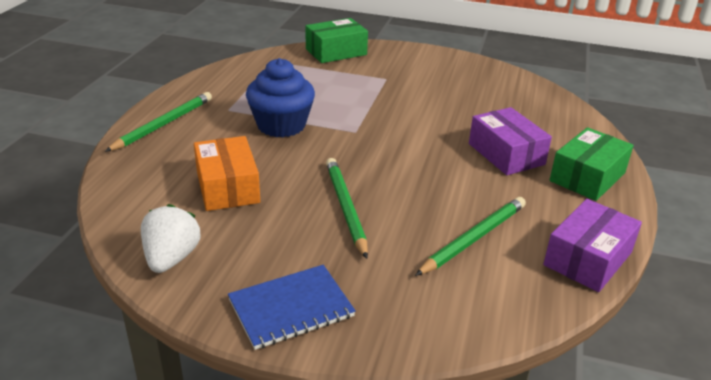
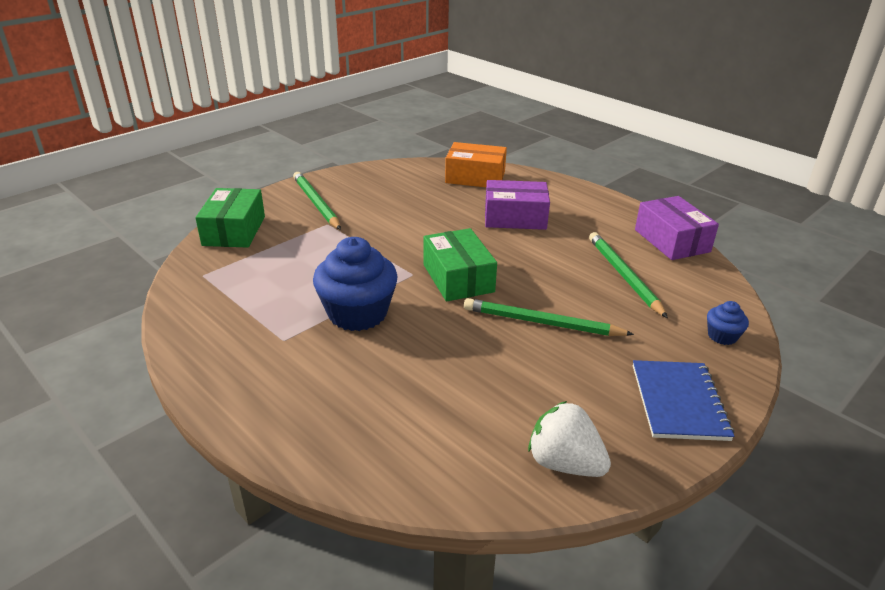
camera: 60 degrees left, 0 degrees up
(163, 124) = (267, 400): green pencil -> green pencil (316, 203)
(227, 187) = (453, 386): orange box -> orange box (475, 177)
(426, 323) = (722, 336): none -> blue cupcake
(587, 177) = (571, 200): green box -> green box (458, 278)

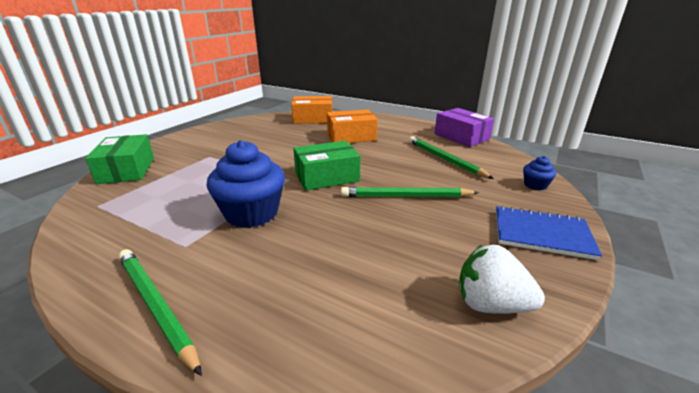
camera: 15 degrees left, 5 degrees down
(316, 203) = (197, 145): green pencil -> green pencil (156, 306)
(458, 278) = (327, 177): green box -> green box turned 75 degrees counterclockwise
(515, 218) = (351, 136): purple box -> orange box
(678, 402) = (541, 234): blue notebook -> blue notebook turned 60 degrees counterclockwise

